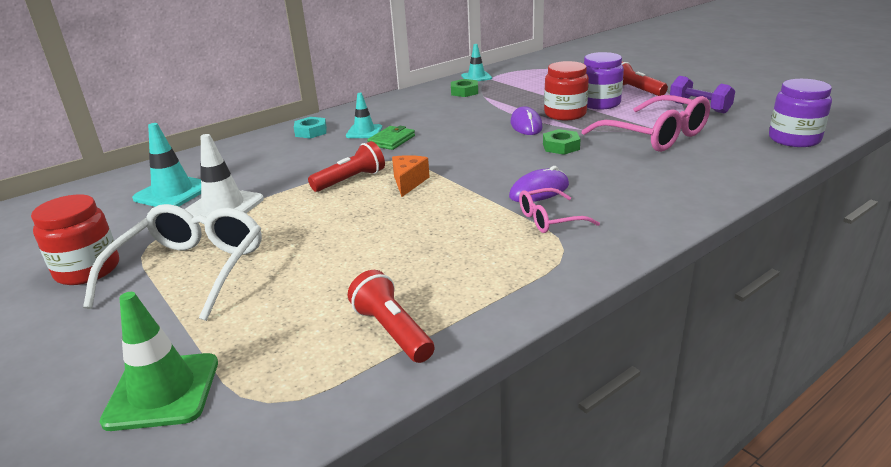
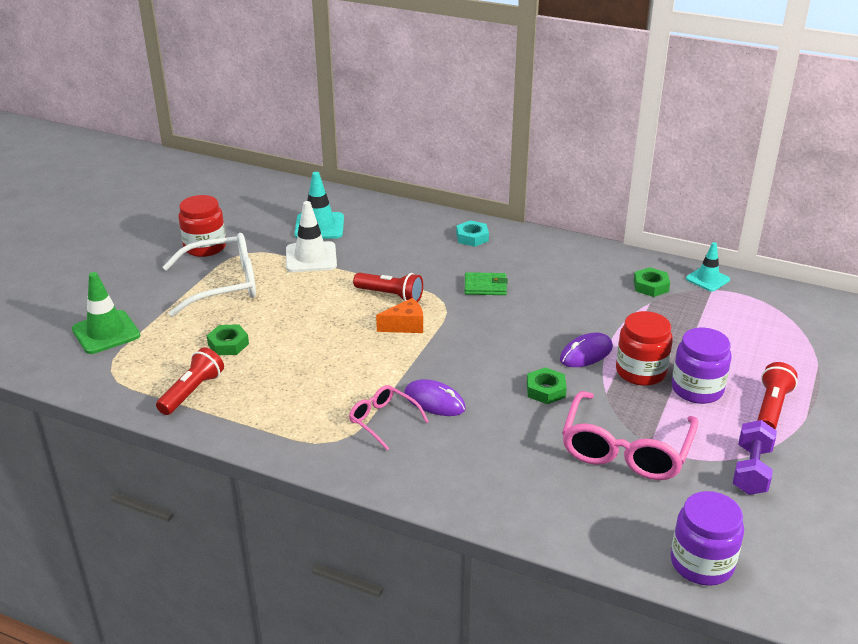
camera: 60 degrees right, 5 degrees up
(321, 287) = (228, 344): none -> green nut
(364, 132) = (493, 265): turquoise traffic cone -> none

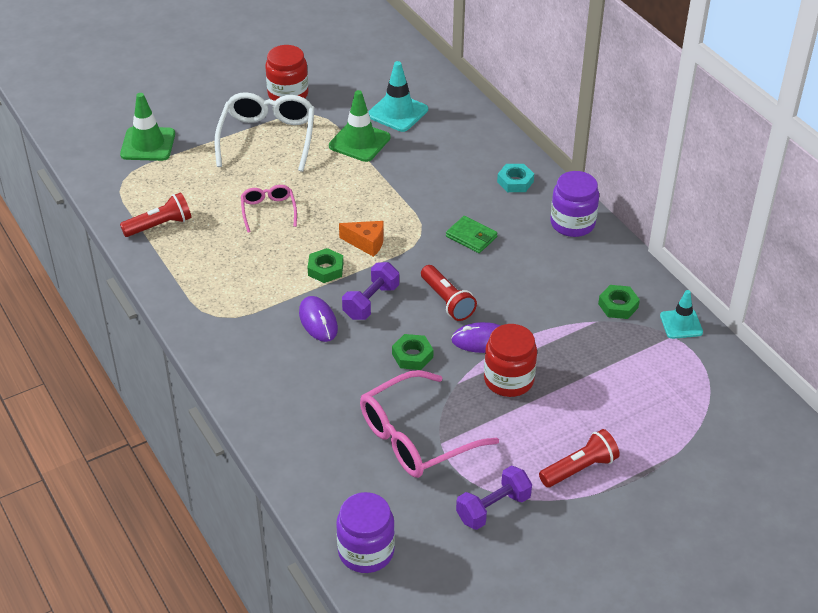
camera: 35 degrees right, 10 degrees up
(223, 284) = (267, 138): white glasses -> white glasses turned 105 degrees counterclockwise
(228, 344) = (221, 196): green nut -> green nut (325, 269)
(311, 257) = (359, 142): white traffic cone -> green traffic cone
(383, 420) = (265, 317): pink glasses -> pink glasses (268, 211)
(390, 295) = (384, 209): red flashlight -> red flashlight (447, 301)
(462, 367) = (371, 302): none -> purple dumbbell
(697, 389) = (537, 419): purple jar -> purple jar (572, 223)

